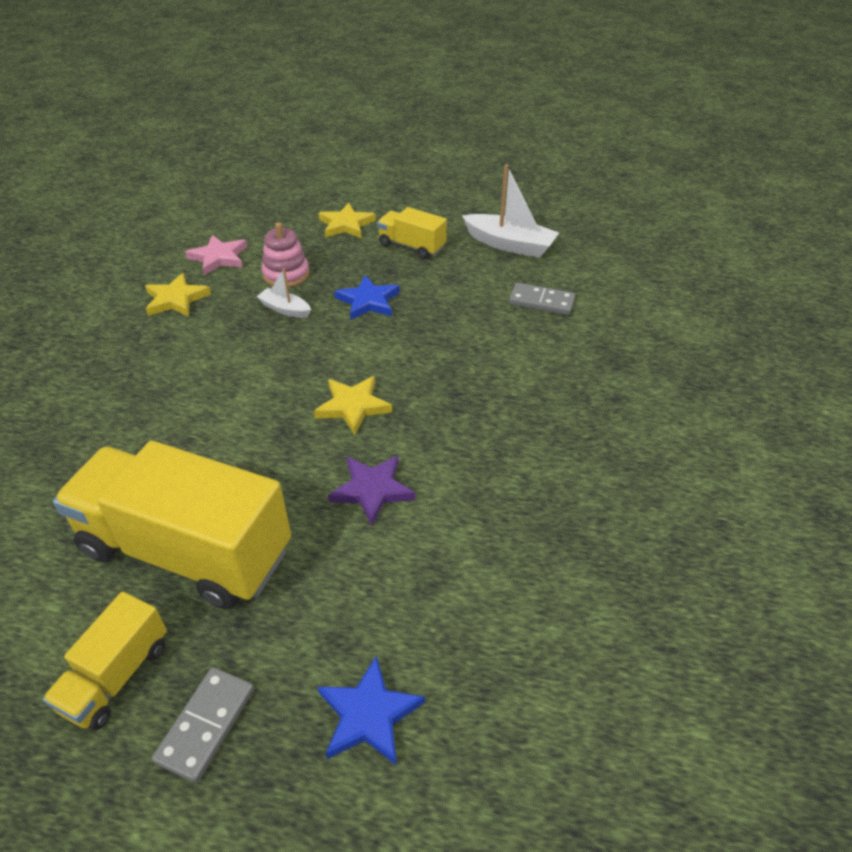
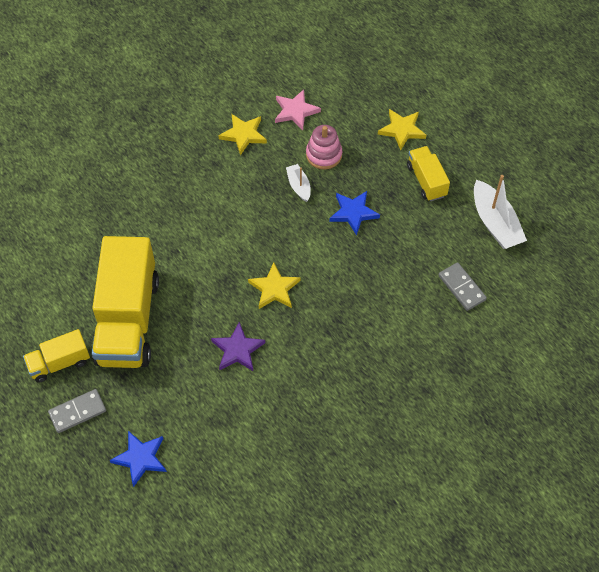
camera: 40 degrees right, 15 degrees up
(186, 550) = (128, 320): yellow truck -> yellow truck turned 150 degrees counterclockwise

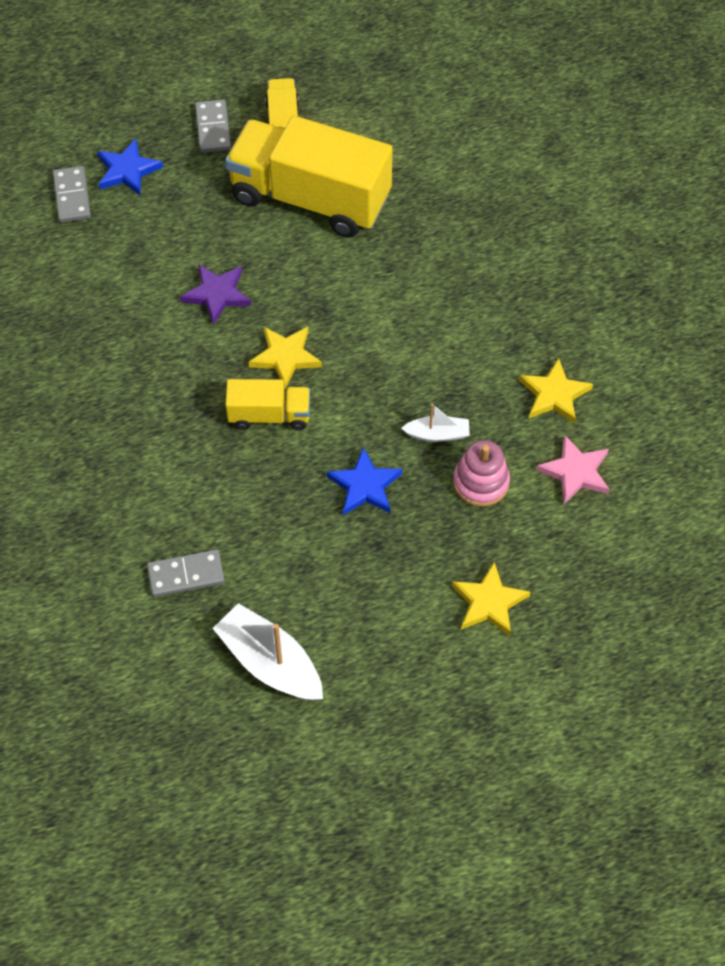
camera: 110 degrees right, 0 degrees up
(180, 489) = (72, 196): none -> grey domino
(426, 181) = (382, 600): yellow truck -> yellow truck (269, 415)
(495, 223) = (270, 663): white boat -> white boat turned 45 degrees clockwise

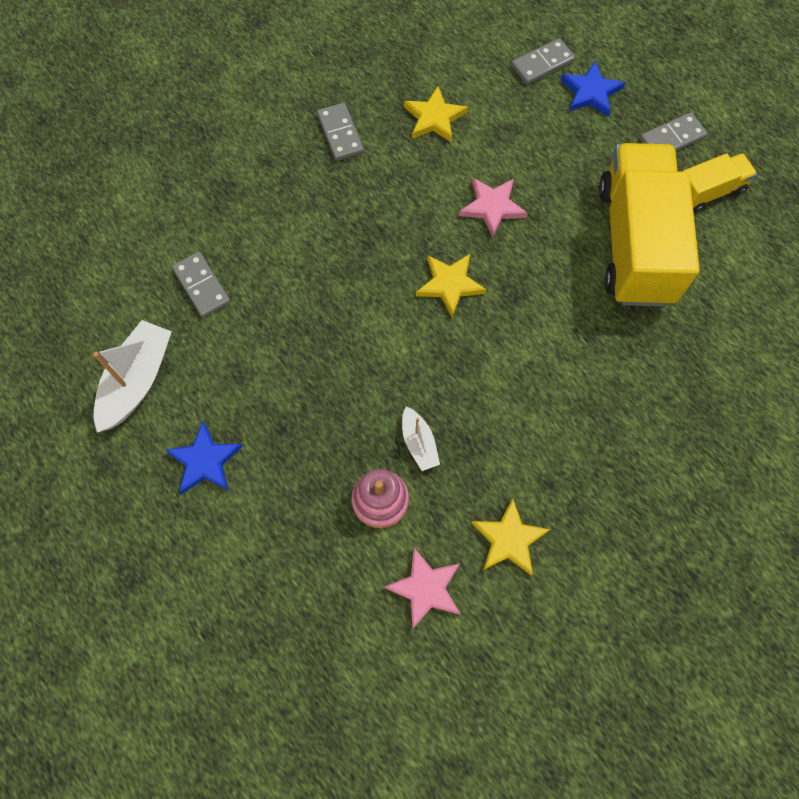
camera: 70 degrees right, 10 degrees up
(62, 397) = (340, 134): none -> grey domino
(217, 294) = (492, 207): purple star -> pink star
(269, 415) = (383, 293): yellow truck -> none
(365, 486) = (339, 397): blue star -> blue star (205, 461)
(489, 602) = (252, 549): yellow star -> yellow star (434, 118)

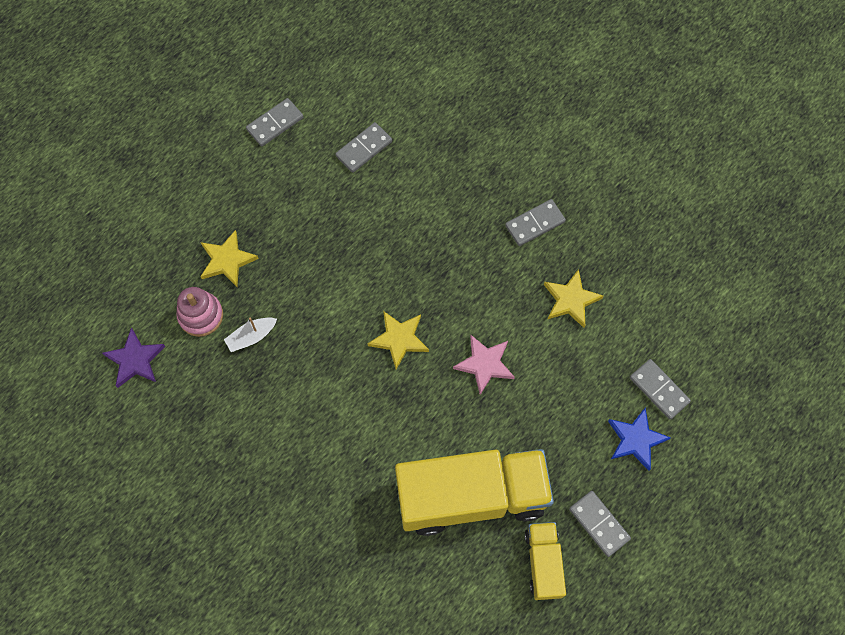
camera: 80 degrees right, 0 degrees up
(137, 381) = (275, 123): white boat -> grey domino
(205, 461) = (217, 185): blue star -> none
(426, 588) = (135, 360): pink star -> purple star
(509, 539) = (179, 417): yellow star -> yellow star (227, 260)
(708, 192) = (543, 563): yellow truck -> yellow truck turned 150 degrees counterclockwise

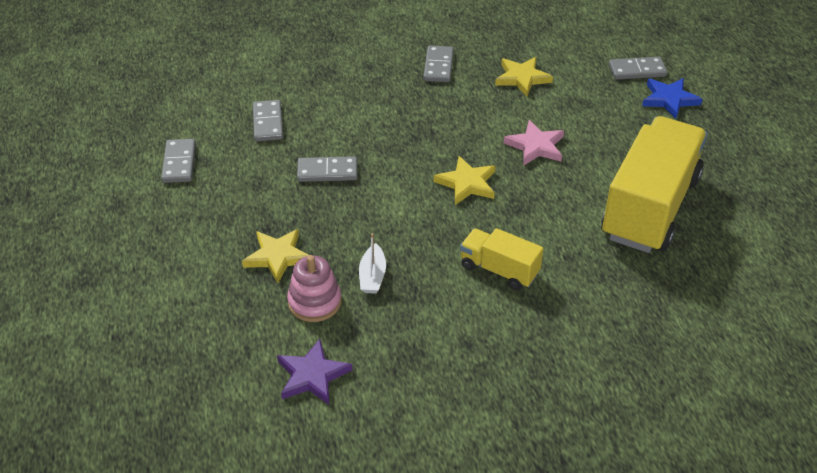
camera: 55 degrees left, 25 degrees down
(543, 563) = (741, 194): yellow truck -> yellow truck (499, 270)
(599, 524) = (727, 149): grey domino -> grey domino (327, 172)

